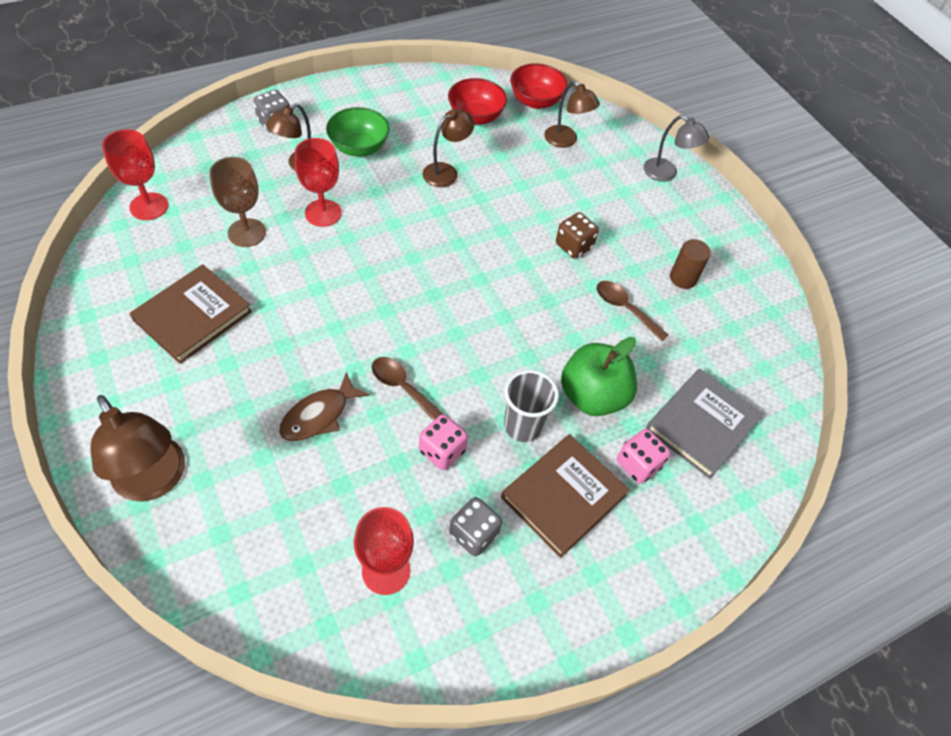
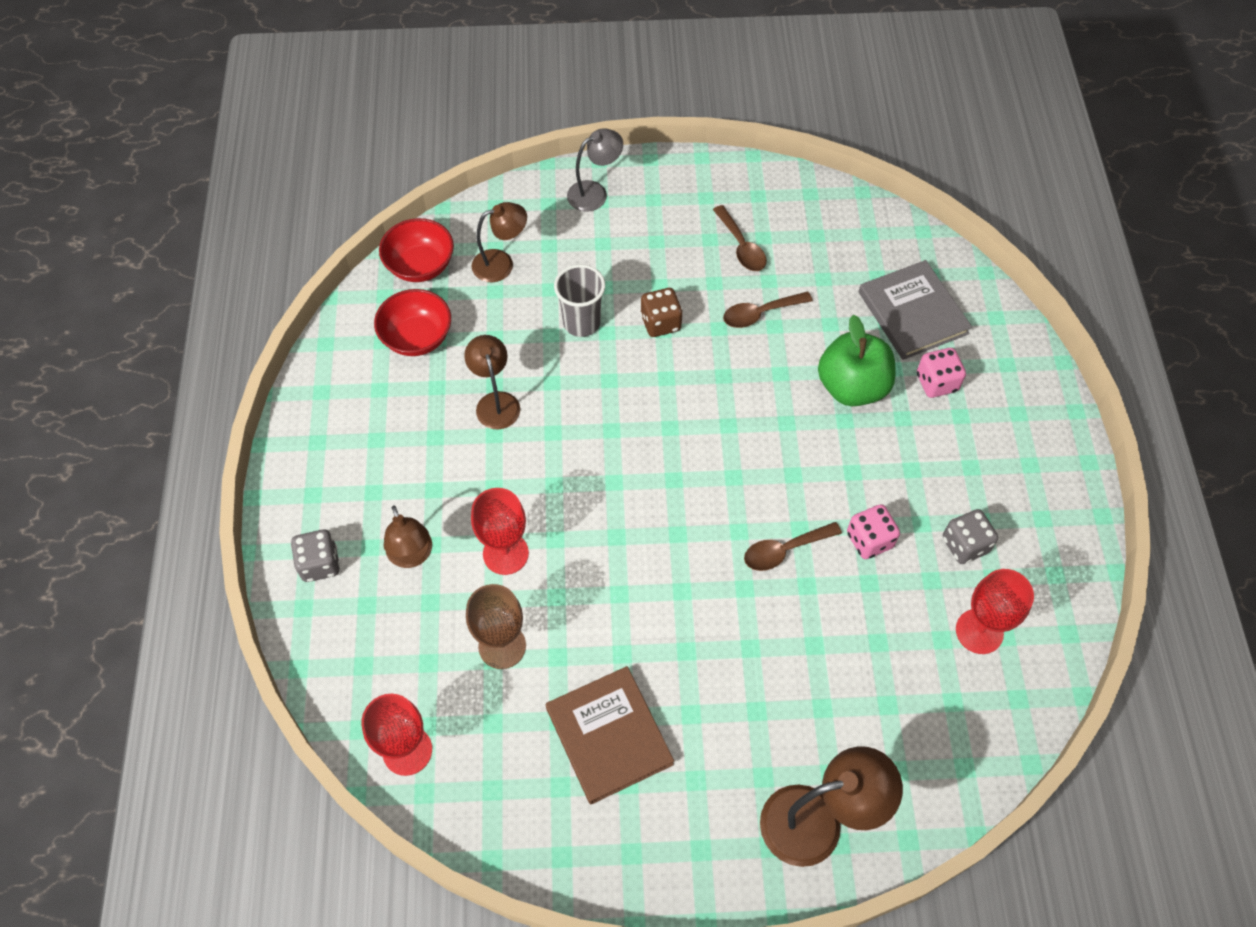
camera: 60 degrees left, 5 degrees up
(319, 415) = (790, 640): brown fish -> none
(359, 147) = (412, 480): green bowl -> none
(522, 426) = (865, 460): grey cup -> grey cup (581, 323)
(563, 496) = (949, 456): brown book -> none
(683, 278) = (741, 246): brown cylinder -> brown spoon

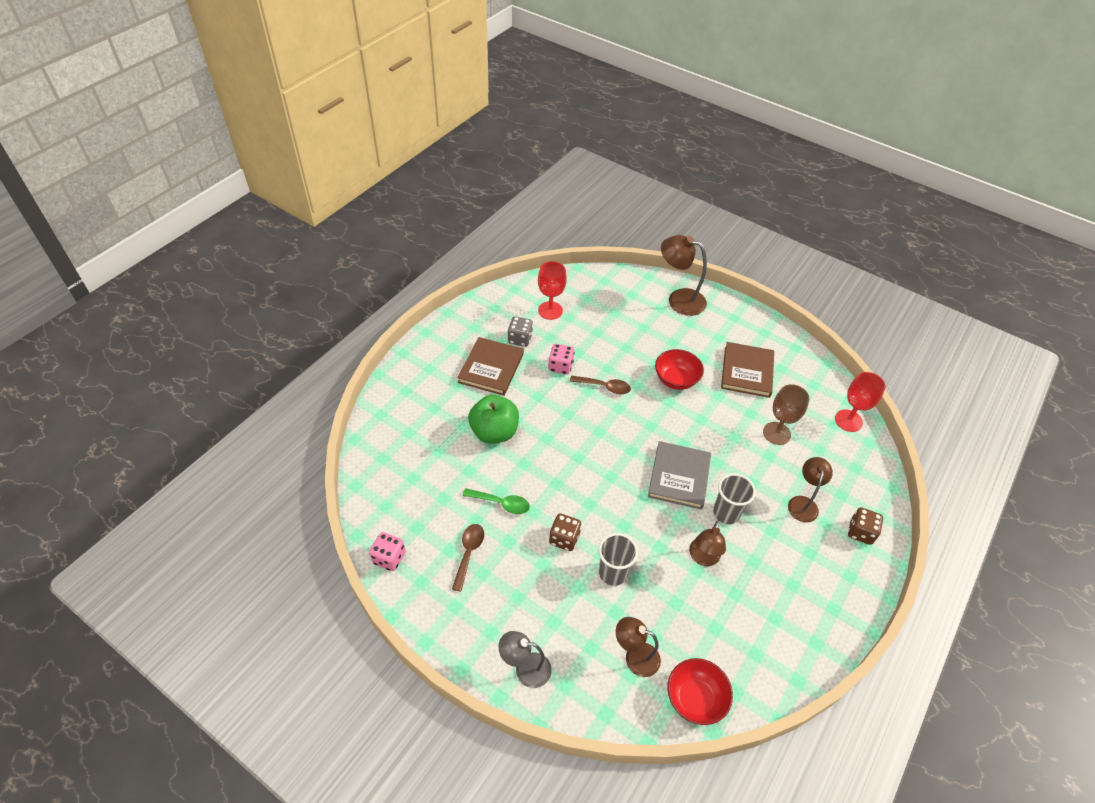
camera: 145 degrees left, 10 degrees down
(320, 564) = (860, 532): grey dice -> brown dice
(417, 337) = (729, 639): red bowl -> red bowl (676, 379)
(501, 475) = (726, 513): none -> grey cup
(505, 553) = (749, 472): red goblet -> none
(760, 313) = (501, 503): brown spoon -> green spoon
(912, 313) = (419, 446): grey book -> grey book (679, 477)
(936, 382) = (450, 406): pink dice -> pink dice (389, 558)
(949, 470) = (491, 368): none -> brown book

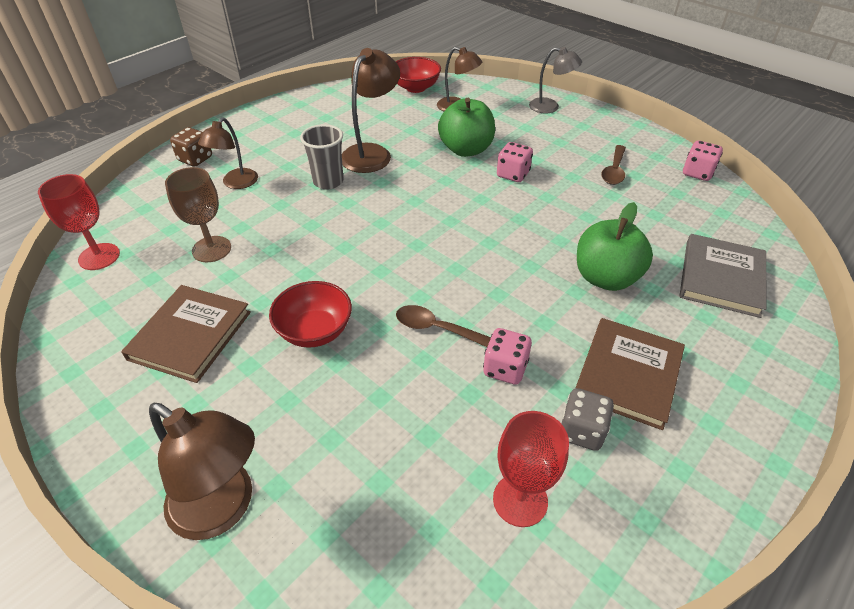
camera: 170 degrees left, 5 degrees down
(501, 503) = (585, 205): green spoon -> none
(564, 539) = (513, 174): brown dice -> pink dice
(612, 573) = (466, 149): grey cup -> green apple
(679, 477) = (366, 214): grey book -> grey book (721, 278)
(703, 558) = (371, 153): brown lamp -> brown lamp, size x1.53

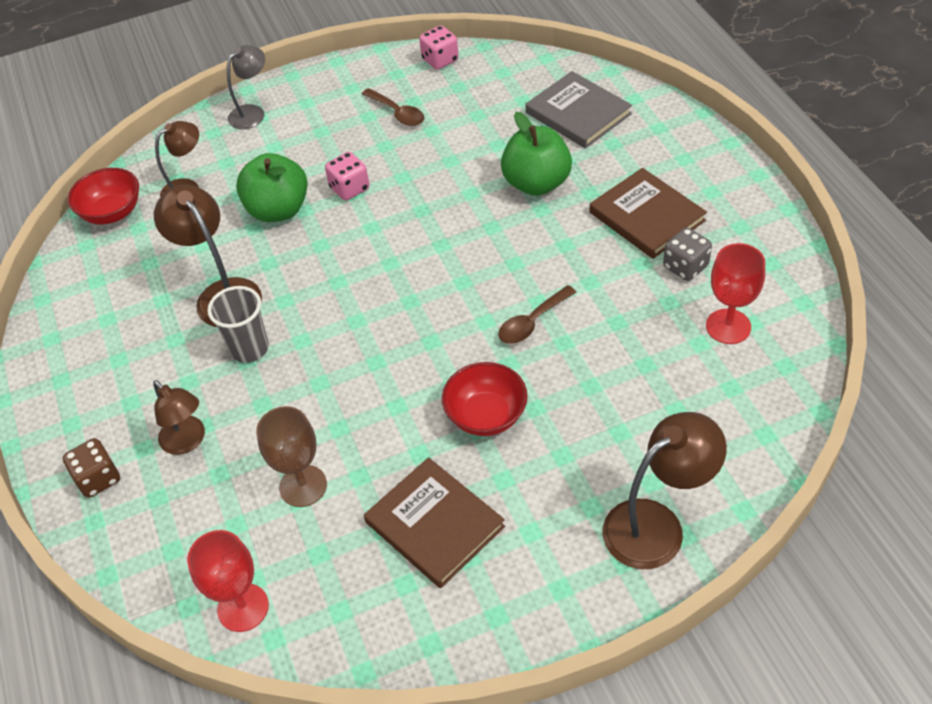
camera: 60 degrees left, 5 degrees up
(505, 368) = (602, 290): pink dice -> none

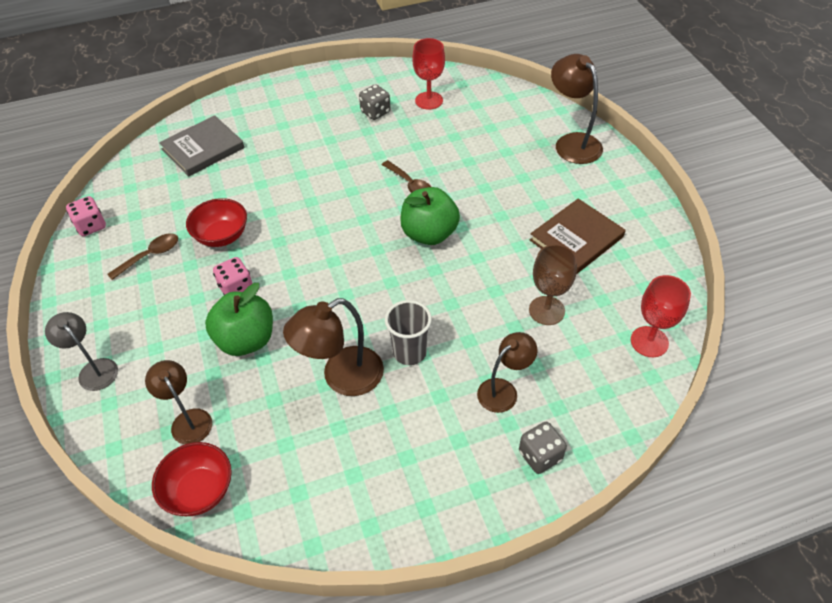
camera: 90 degrees left, 0 degrees up
(98, 478) = (540, 456): brown dice -> grey dice
(486, 415) = (489, 211): red bowl -> red bowl (222, 236)
(536, 183) = (272, 175): green apple -> green apple (429, 234)
(647, 216) = (325, 124): brown book -> none

